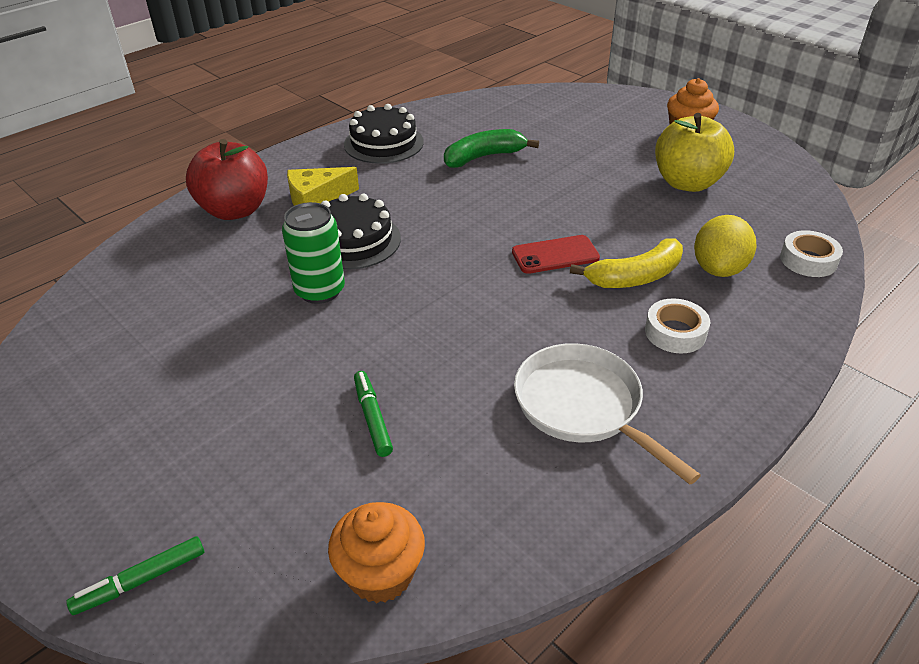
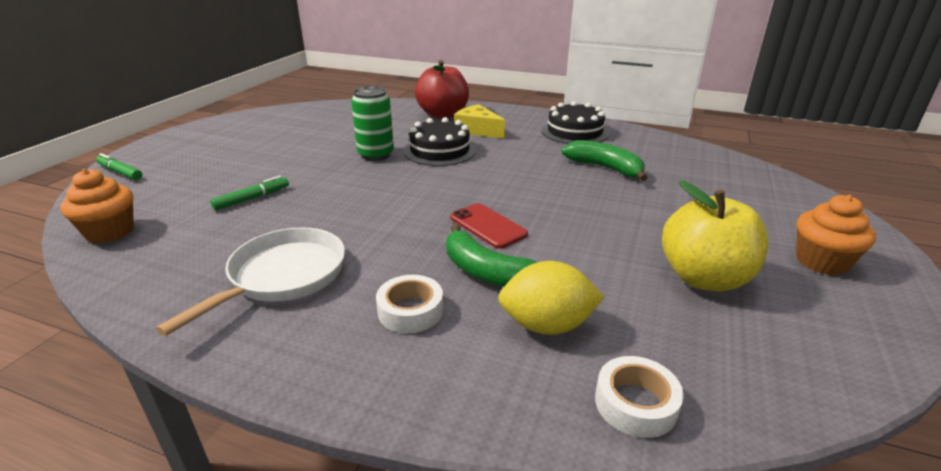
camera: 65 degrees right, 10 degrees down
(635, 277) = (487, 273): yellow banana -> green banana

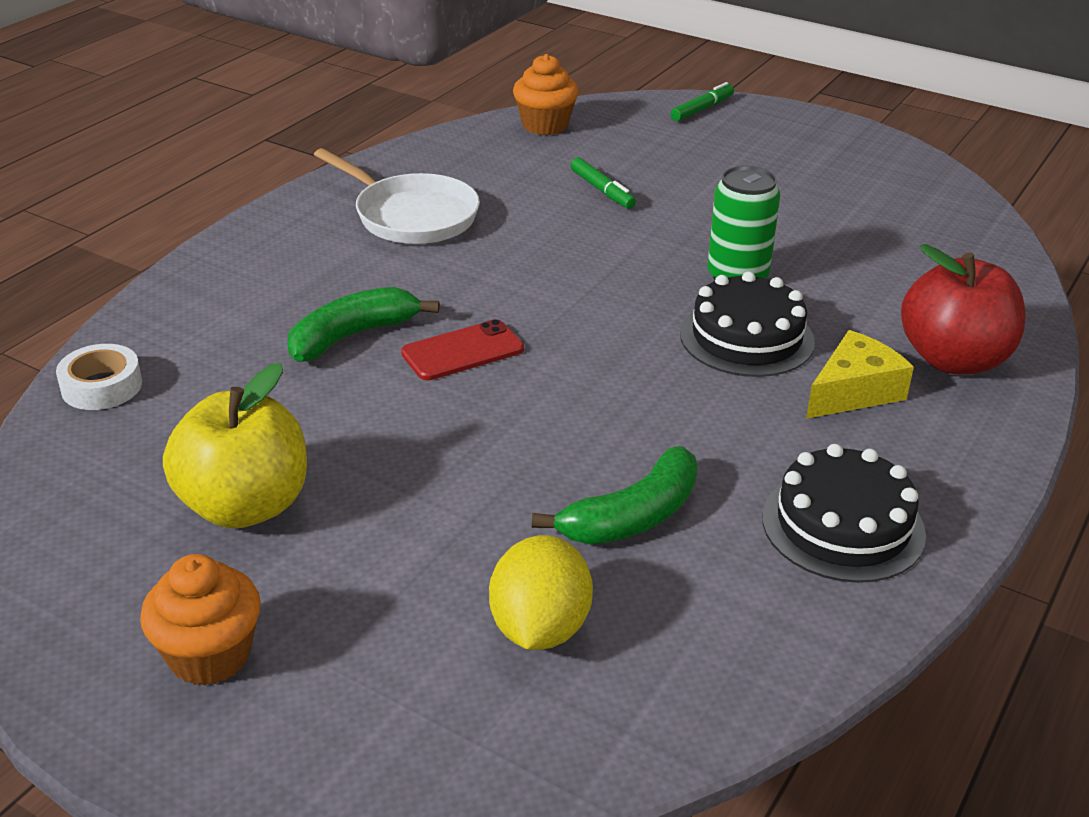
camera: 100 degrees right, 5 degrees up
(410, 311) = (311, 282): white tape -> none
(547, 325) = (236, 359): yellow lemon -> yellow lemon (540, 628)

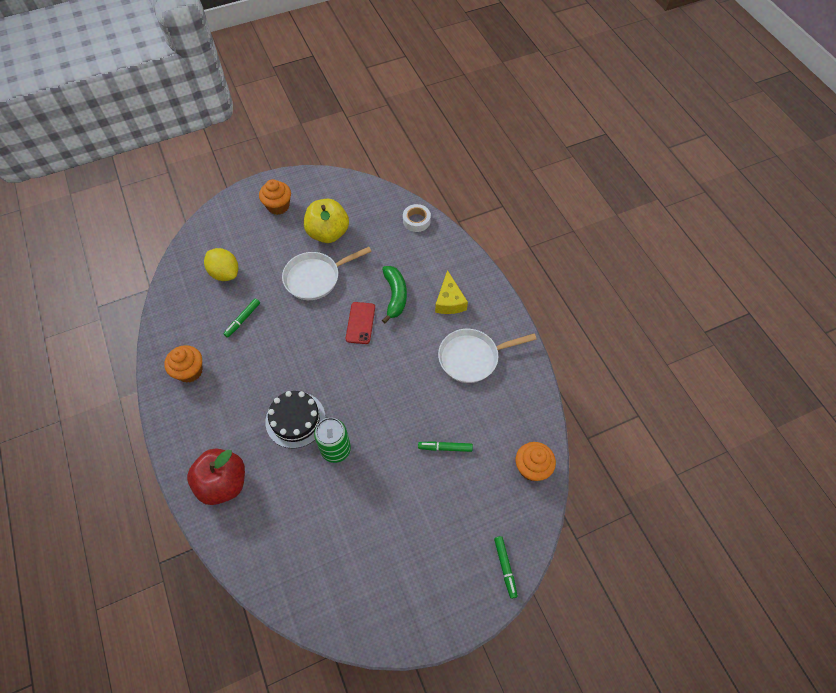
camera: 125 degrees right, 25 degrees up
(405, 461) = (315, 278): none -> white pan
(633, 517) = (242, 319): green banana -> green marker
(843, 525) = (190, 371): black cake -> orange cupcake
(853, 391) = (238, 430): yellow cheese -> yellow cheese (449, 301)

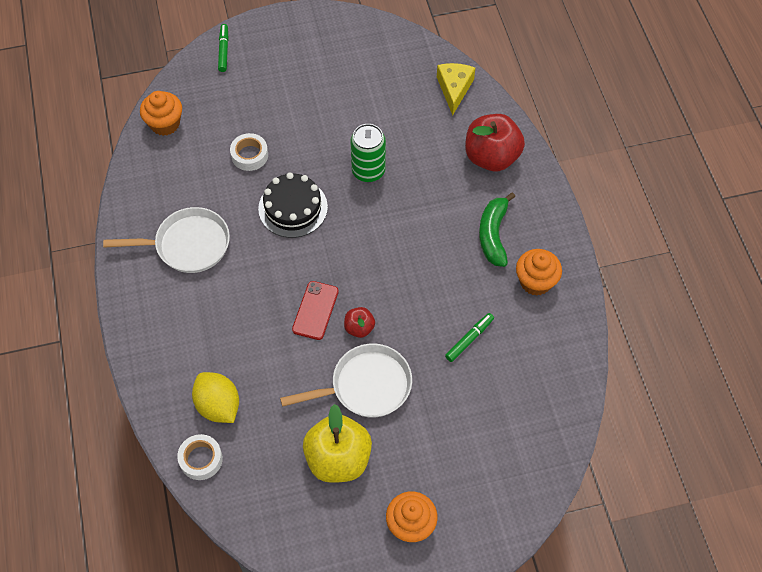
camera: 170 degrees left, 0 degrees up
(225, 273) = (494, 414): yellow lemon -> yellow lemon (218, 405)
(295, 419) = (410, 207): black cake -> black cake (293, 208)
(325, 315) = (359, 328): none -> red apple
(395, 296) = (262, 341): green banana -> green banana (493, 234)
(445, 448) = (249, 155): green marker -> white tape
(449, 301) = (192, 322): yellow cheese -> yellow cheese (454, 89)

